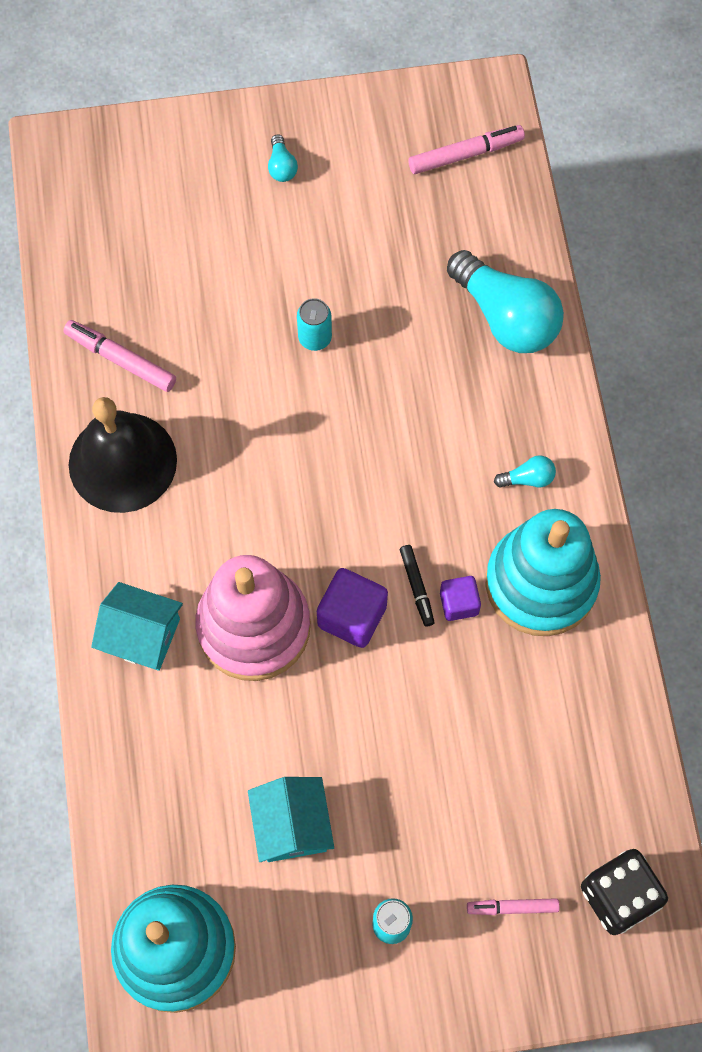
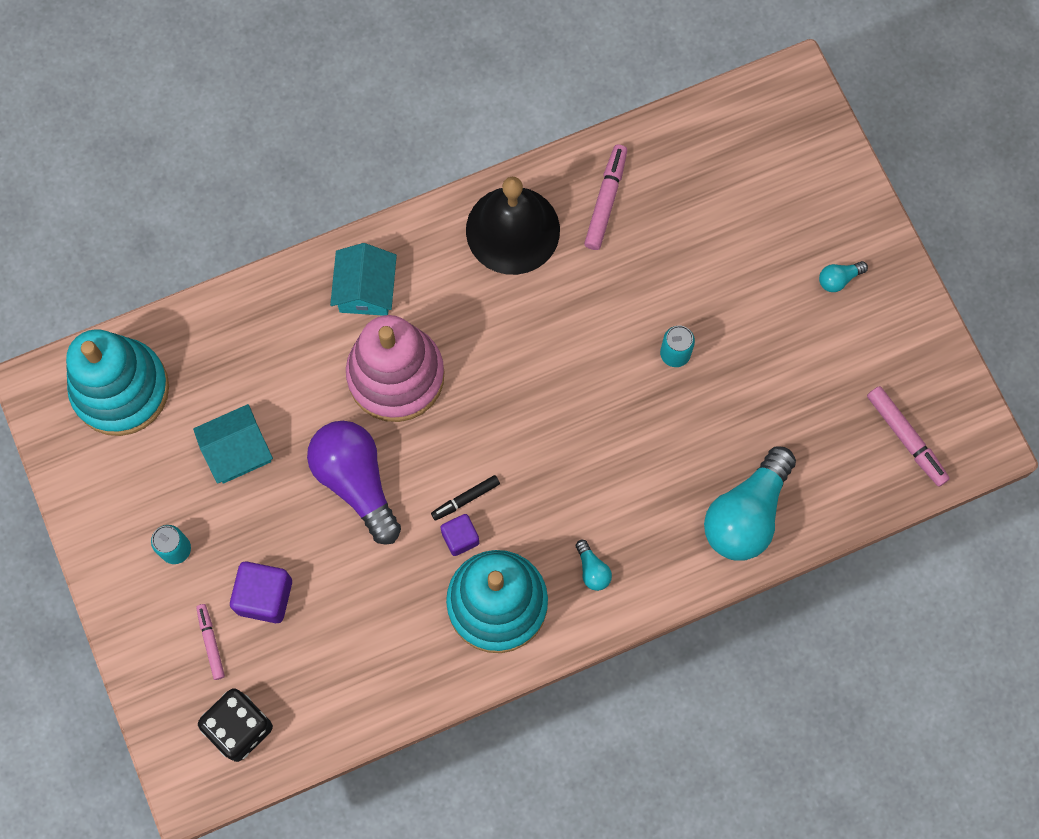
camera: 75 degrees right, 5 degrees up
(352, 616) = (426, 452): purple cube -> purple cube (264, 596)
(365, 699) = (356, 481): none -> purple light bulb

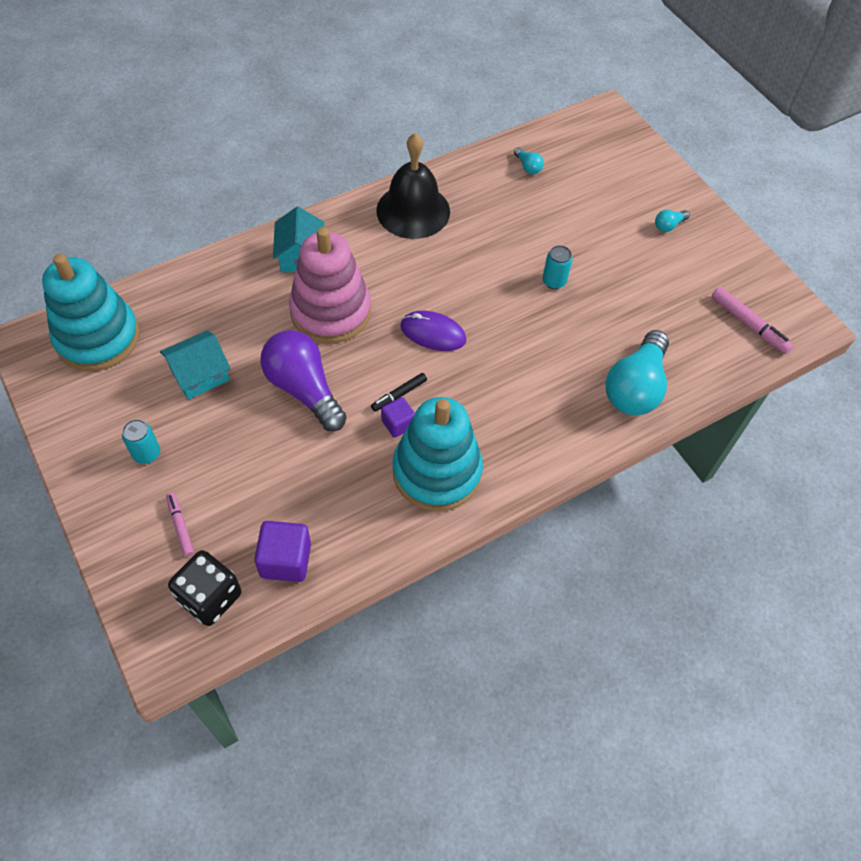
camera: 10 degrees left, 15 degrees down
(264, 596) = (228, 484): purple cube -> purple cube (285, 560)
(515, 417) = (433, 333): none -> purple mouse
(592, 570) = (515, 439): turquoise light bulb -> turquoise light bulb (528, 167)
(606, 200) = (482, 188): pink marker -> none

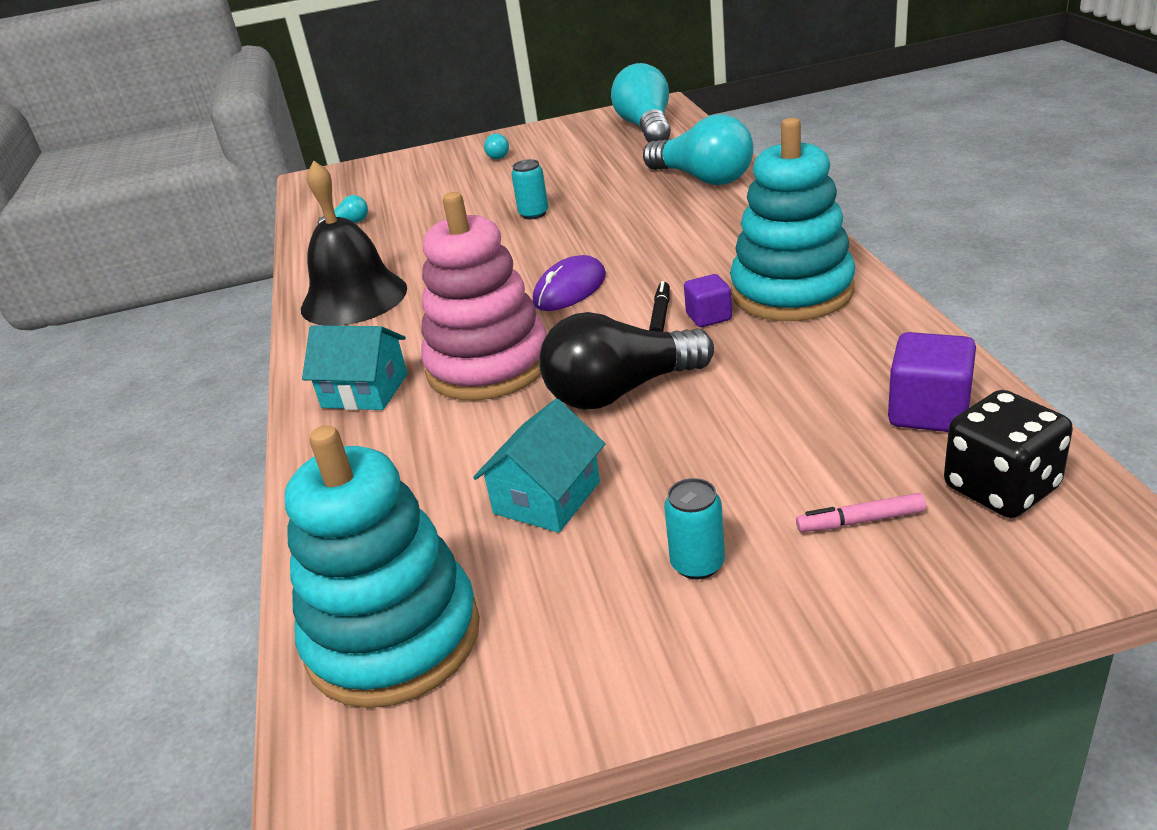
camera: 65 degrees left, 25 degrees down
(200, 374) = (547, 497): turquoise house -> turquoise house turned 45 degrees clockwise
(304, 389) = (620, 391): purple light bulb -> black light bulb
(399, 395) = (660, 315): black marker -> black marker turned 150 degrees counterclockwise
(748, 324) = (646, 127): pink marker -> turquoise light bulb

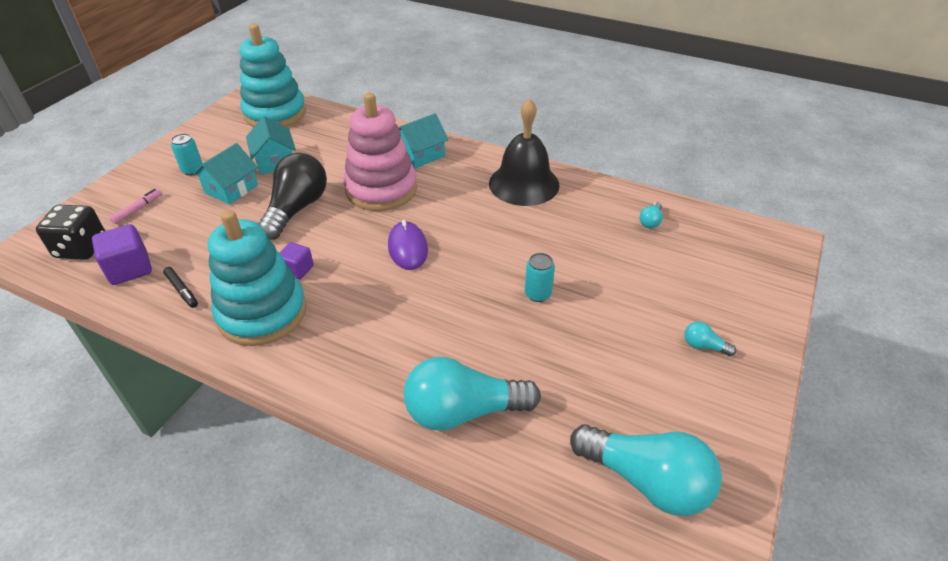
camera: 125 degrees right, 10 degrees up
(660, 315) = (328, 257): black marker -> black marker (182, 290)
(671, 477) = (231, 189): none -> turquoise house

